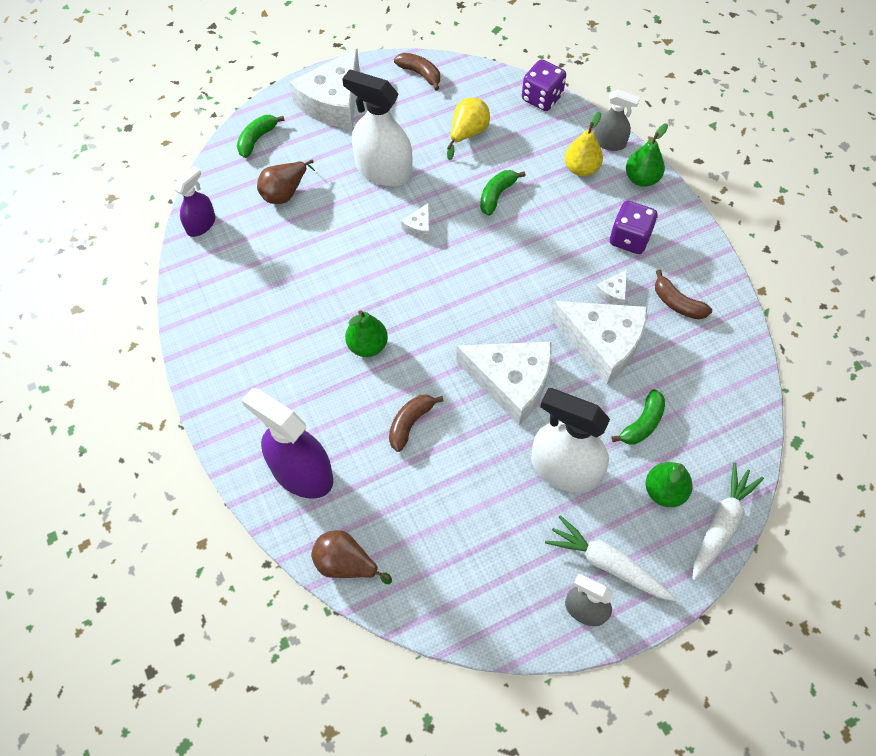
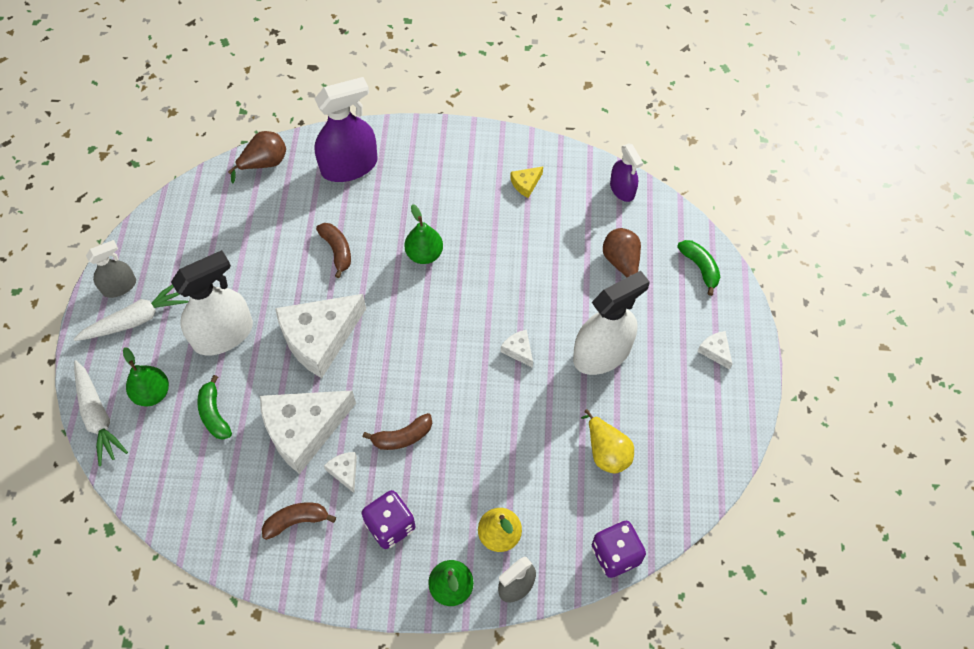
camera: 120 degrees right, 0 degrees up
(236, 302) = (526, 184): none -> yellow cheese
(333, 102) = (715, 351): white cheese -> white cheese, size x0.41
(420, 74) = (714, 450): brown banana -> brown banana (402, 437)
(497, 195) = (514, 436): green banana -> none

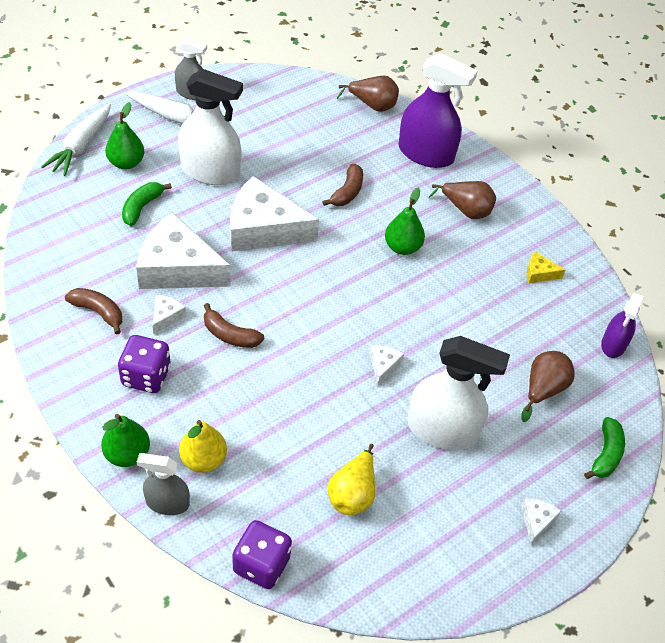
camera: 45 degrees right, 10 degrees down
(428, 184) = (466, 210): none -> brown pear

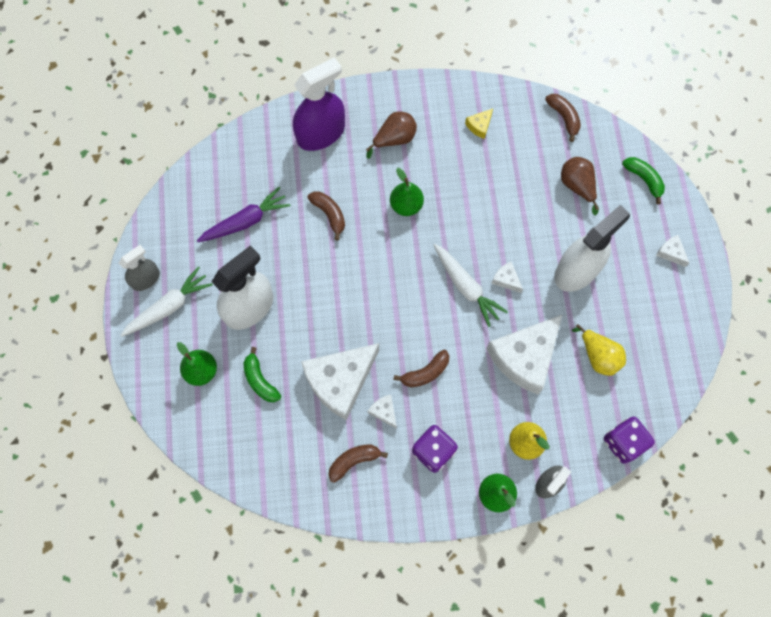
camera: 55 degrees left, 20 degrees up
(81, 145) = (159, 400): white carrot -> white carrot (466, 287)
(263, 229) = (334, 297): white cheese -> white cheese (524, 357)
(295, 136) = (246, 221): none -> purple carrot
(372, 105) = (244, 143): brown pear -> none
(613, 344) = (563, 118): purple spray bottle -> brown banana

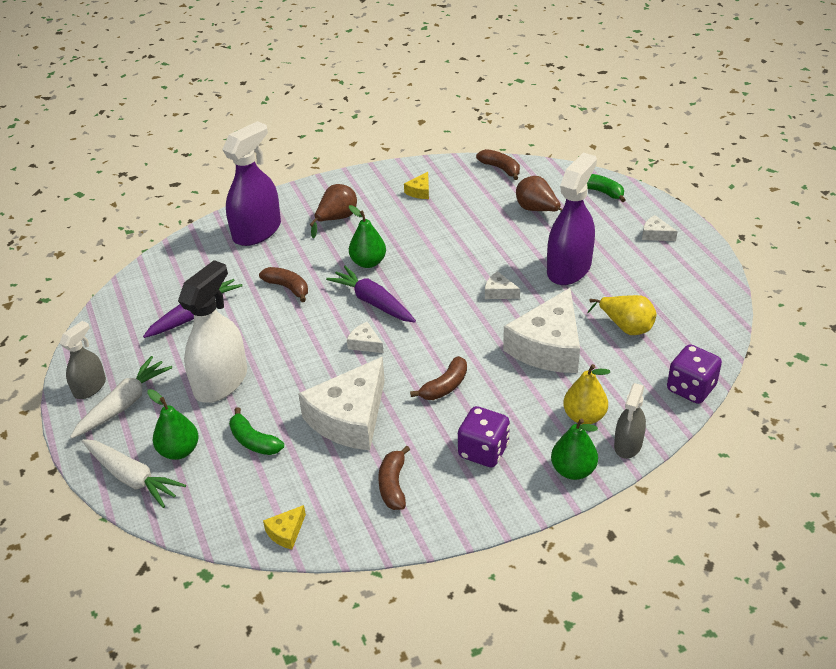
camera: 15 degrees left, 30 degrees down
(262, 479) = (286, 532): none -> yellow cheese
(354, 461) = (393, 485): brown banana -> brown banana turned 45 degrees counterclockwise
(384, 411) = (411, 431): white cheese -> white cheese (365, 343)
(396, 256) = (373, 302): none -> purple carrot
(466, 287) = (459, 308): white carrot -> white carrot (132, 478)
(577, 270) = (569, 268): white spray bottle -> purple spray bottle

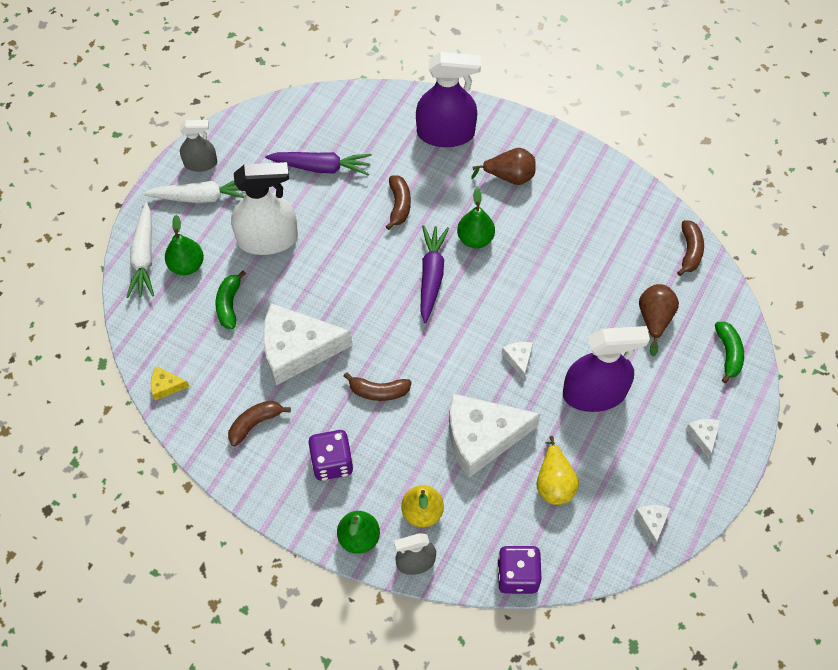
camera: 50 degrees right, 20 degrees up
(365, 343) = (381, 304): white cheese -> white cheese (652, 522)
(420, 191) = (600, 211): yellow cheese -> none

